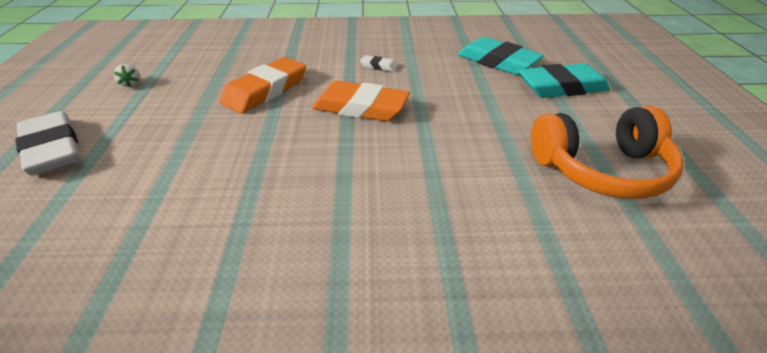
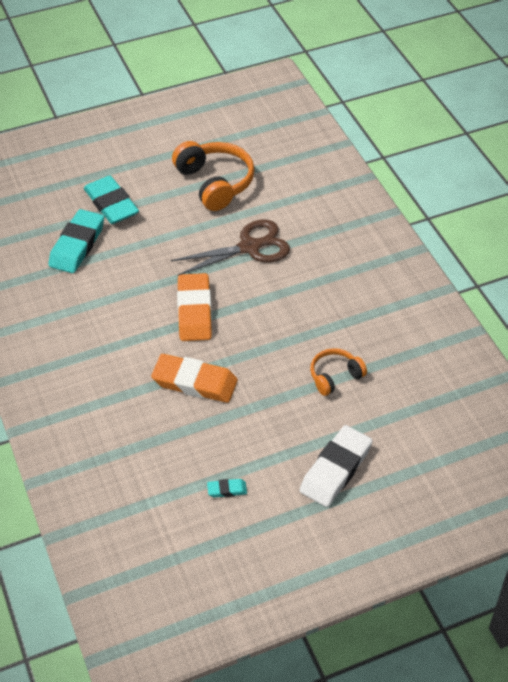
camera: 110 degrees left, 10 degrees up
(131, 84) = (227, 490): white strawberry -> turquoise eraser
(164, 186) = (335, 376): none -> orange headphones
(378, 66) = (117, 321): white eraser -> none
(448, 171) = (250, 247): none -> brown scissors

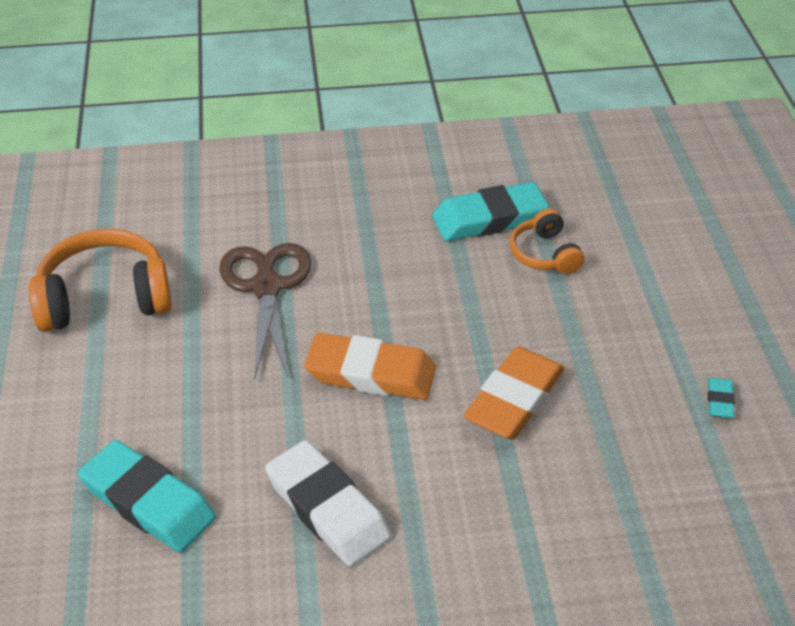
camera: 75 degrees left, 5 degrees down
(111, 204) = (73, 437): turquoise eraser -> turquoise eraser (489, 219)
(335, 469) = (700, 287): white eraser -> white eraser (327, 508)

